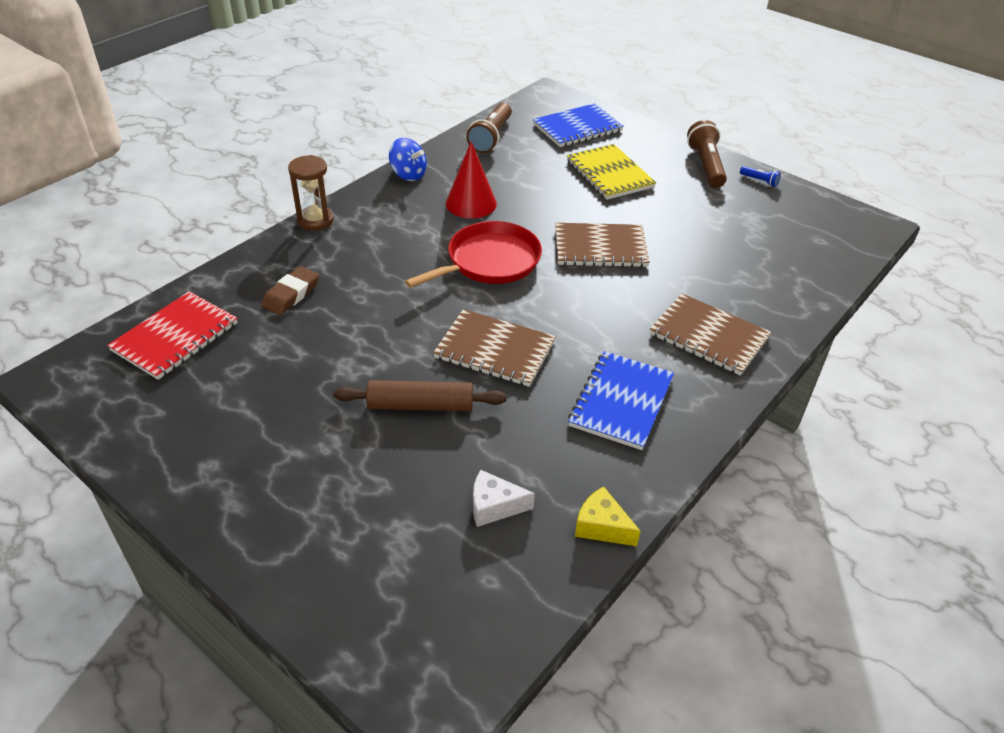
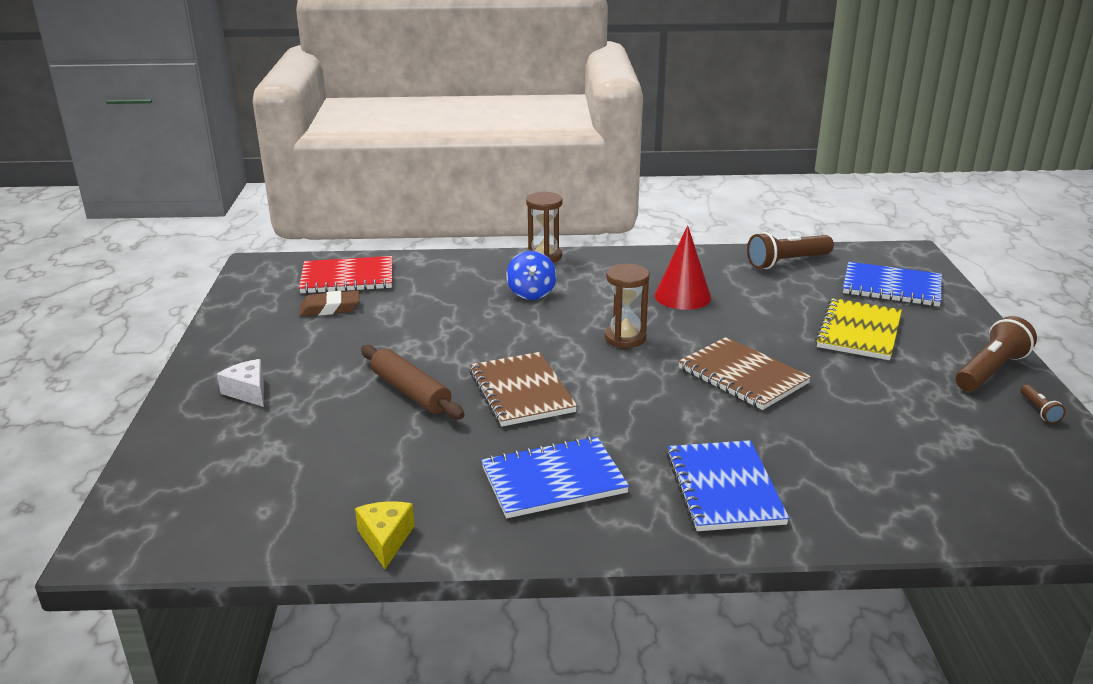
camera: 50 degrees right, 15 degrees down
(291, 294) = (450, 289): brown eraser -> brown eraser (330, 308)
(408, 175) = (665, 258): blue spinning top -> blue spinning top (531, 293)
(489, 261) = (625, 338): red pan -> brown hourglass
(494, 506) = (344, 476): white cheese -> white cheese (248, 392)
(708, 336) = (724, 488): brown notebook -> blue notebook
(759, 181) = (1039, 410): blue flashlight -> brown flashlight

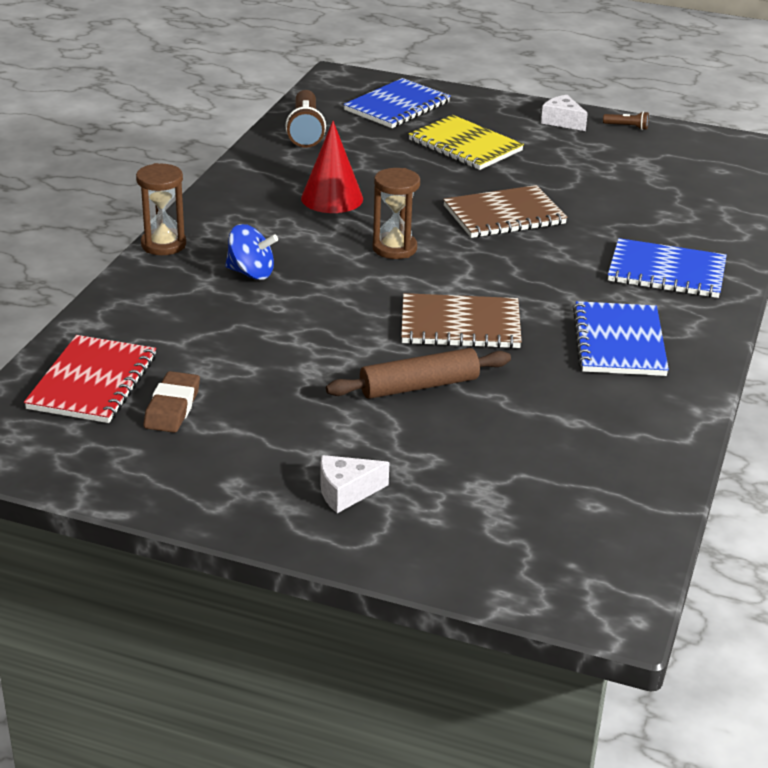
camera: 70 degrees left, 5 degrees up
(385, 539) = (669, 442): yellow cheese -> none
(990, 371) = (562, 121): brown flashlight -> white cheese

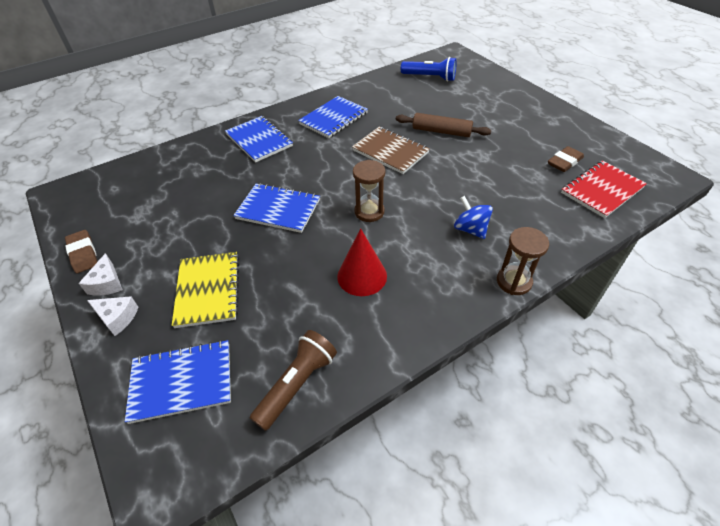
camera: 140 degrees left, 15 degrees up
(346, 492) = (509, 105): white cheese -> white cheese (117, 318)
(504, 215) = (278, 209): brown notebook -> blue notebook
(574, 501) = (430, 77): none -> blue flashlight
(627, 127) = (83, 254): brown flashlight -> brown eraser

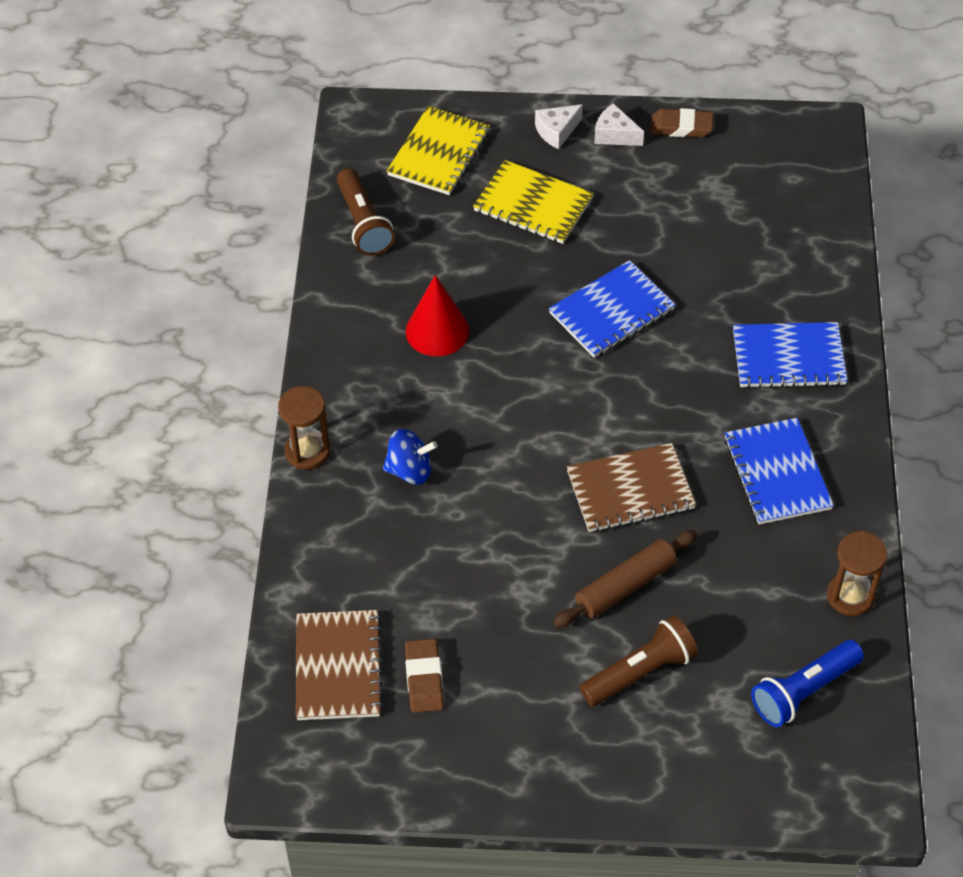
camera: 125 degrees right, 5 degrees up
(182, 382) = (439, 153): blue notebook -> yellow notebook
(369, 212) = (528, 394): brown hourglass -> brown hourglass (850, 596)
(474, 111) = (640, 672): none -> brown flashlight
(602, 190) = (338, 667): red notebook -> brown notebook

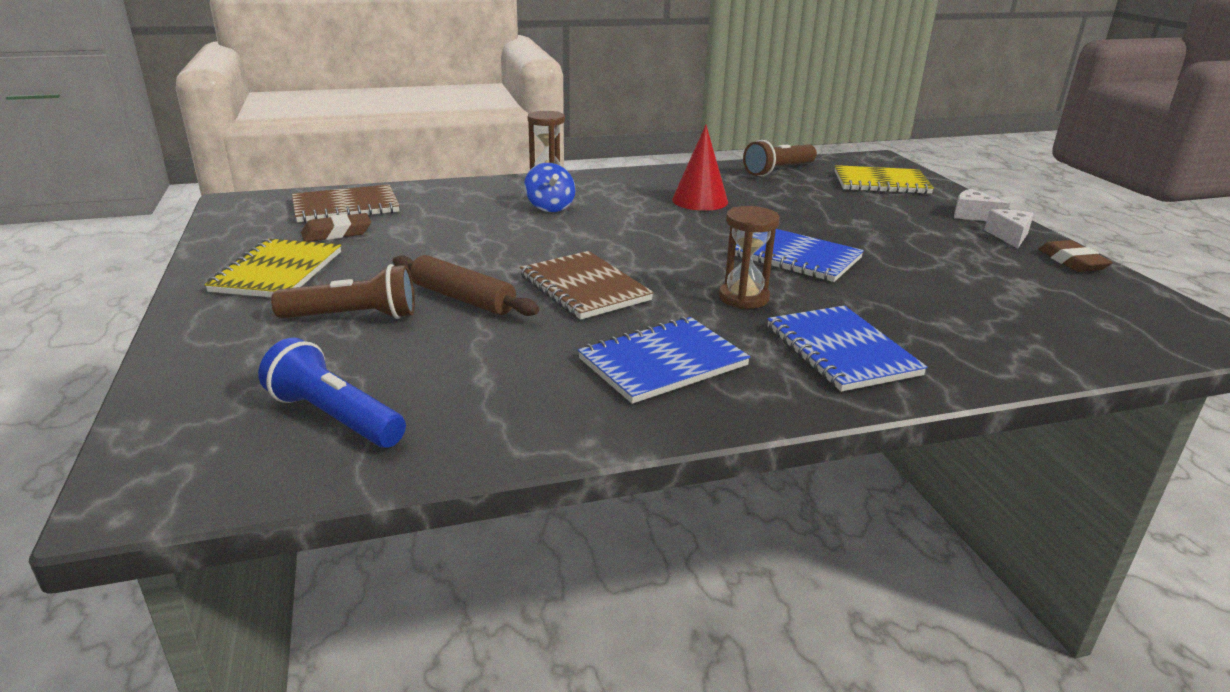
camera: 70 degrees right, 25 degrees down
(533, 205) = (877, 216): yellow notebook -> yellow notebook (277, 272)
(640, 672) = (353, 317): brown flashlight -> brown flashlight turned 45 degrees counterclockwise
(850, 596) = (497, 435): brown hourglass -> brown hourglass (743, 298)

